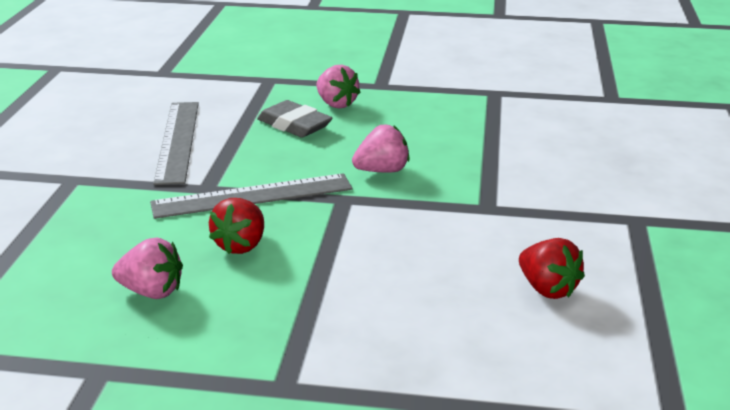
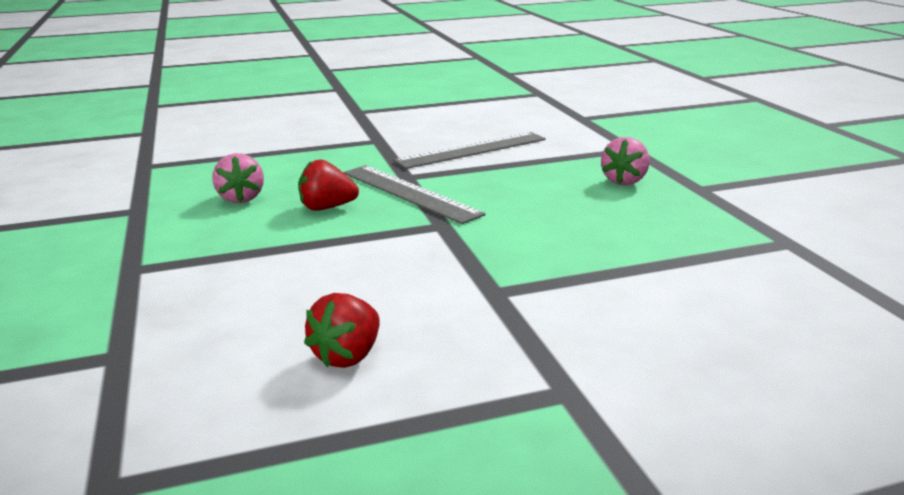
camera: 65 degrees right, 5 degrees down
(294, 125) = (556, 177): grey eraser -> none
(382, 171) = (513, 228): pink strawberry -> none

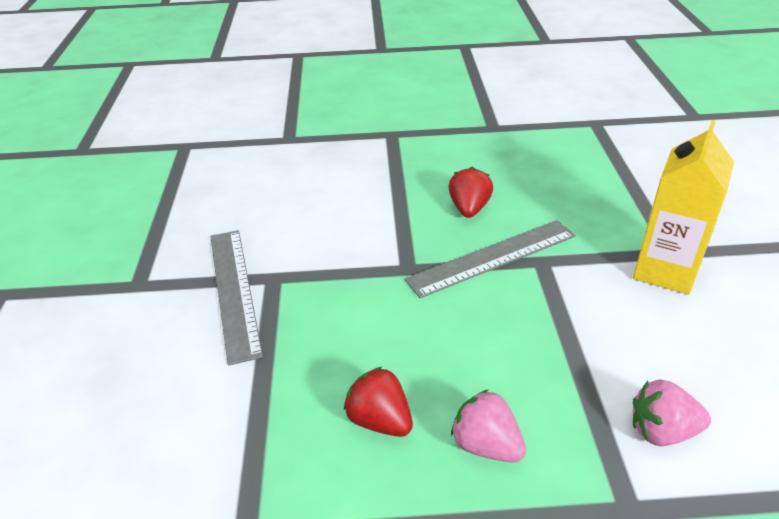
camera: 105 degrees right, 15 degrees up
(241, 198) = (504, 168): pink strawberry -> pink strawberry (662, 431)
(348, 356) = (235, 208): red strawberry -> red strawberry (380, 420)
(403, 142) = (665, 271): none -> yellow carton
(471, 150) = (630, 323): grey ruler -> grey ruler (234, 291)

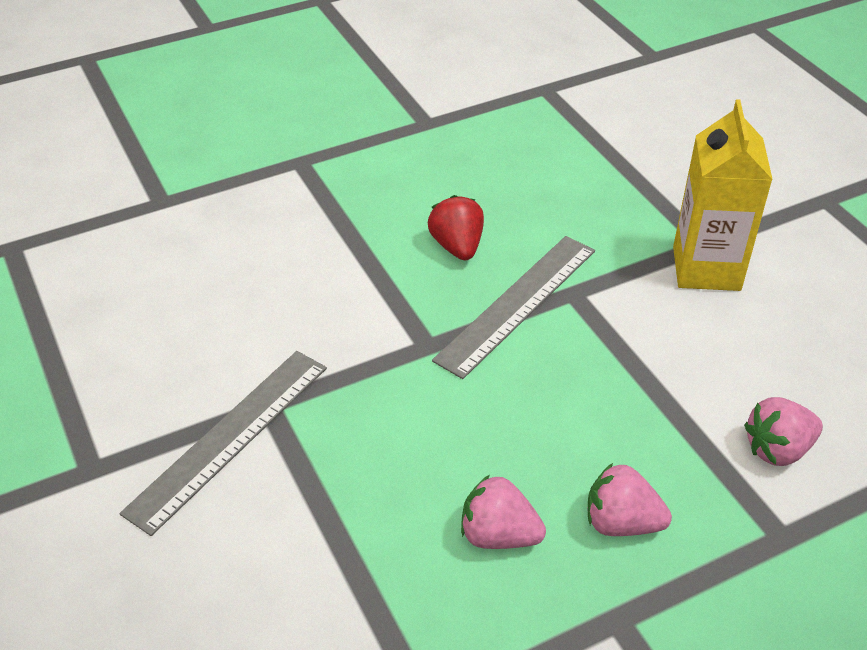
camera: 25 degrees left, 5 degrees up
(234, 291) = (230, 438): grey ruler -> grey ruler turned 75 degrees clockwise
(380, 420) = (498, 535): red strawberry -> pink strawberry

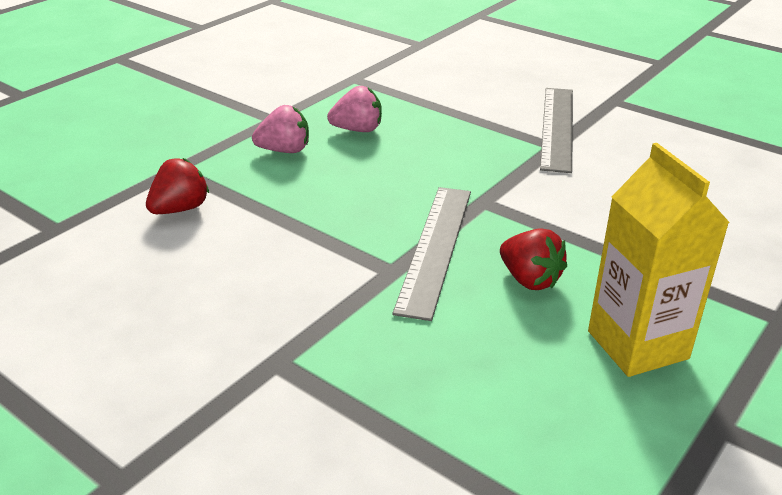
camera: 155 degrees right, 10 degrees down
(706, 268) = (266, 332): yellow carton -> yellow carton (637, 345)
(778, 449) = (180, 209): pink strawberry -> red strawberry

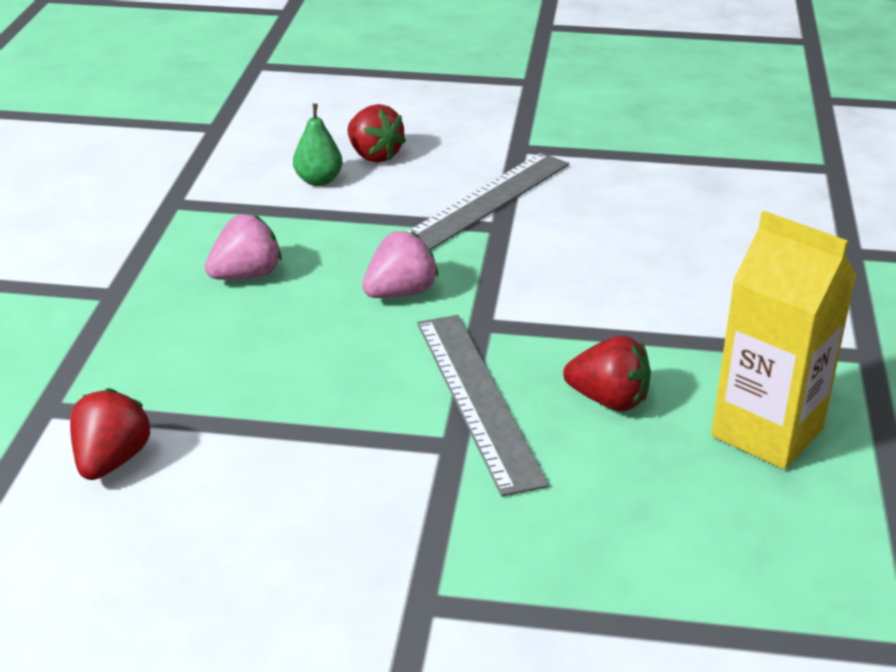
camera: 30 degrees left, 0 degrees up
(284, 150) = (176, 334): pink strawberry -> pink strawberry (400, 293)
(455, 88) = (318, 180): none -> green pear
(505, 82) = (374, 156): none -> red strawberry
(557, 127) = (484, 201): grey ruler -> grey ruler turned 60 degrees clockwise

